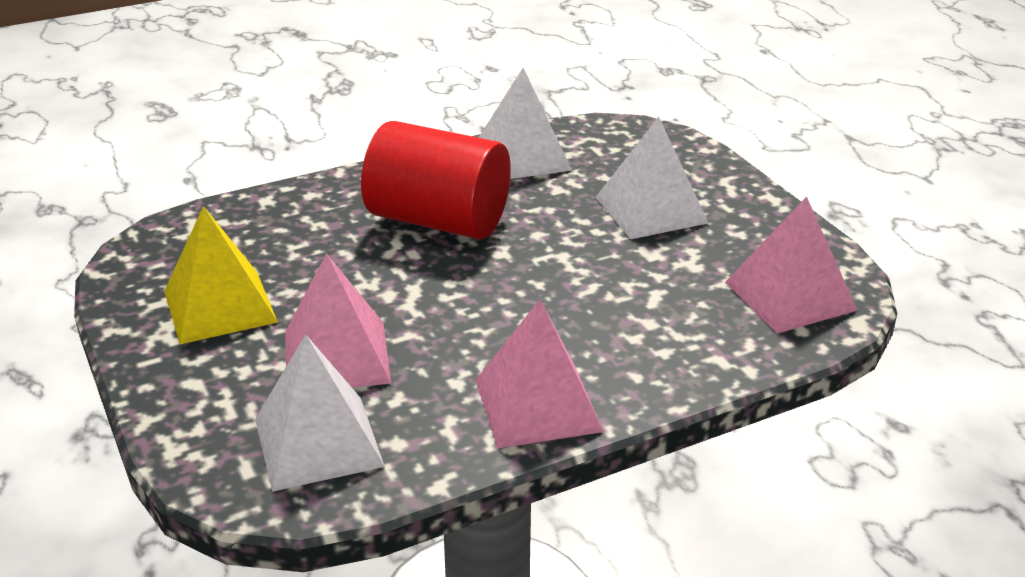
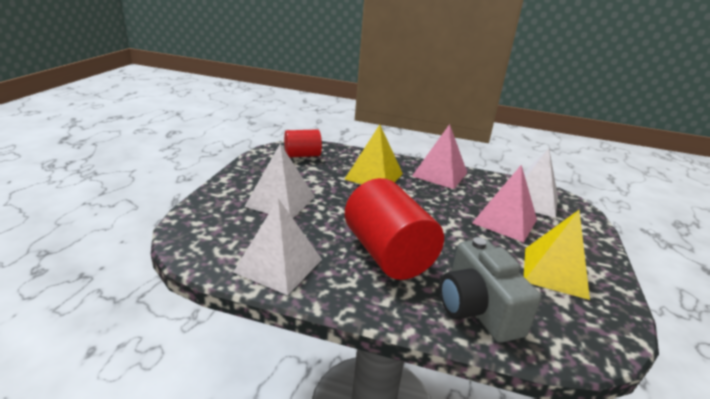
camera: 140 degrees left, 5 degrees down
(290, 217) = (477, 309): none -> grey camera
(624, 324) = (374, 176): none -> yellow pyramid
(790, 296) = (302, 155): pink pyramid -> red cylinder

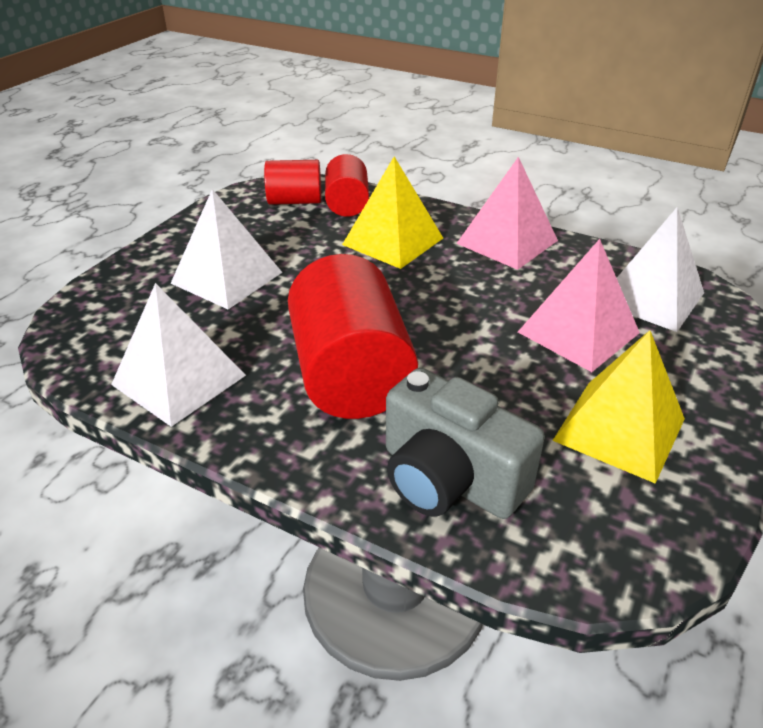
camera: 15 degrees right, 10 degrees up
(335, 156) = (347, 204): none -> red cylinder
(477, 309) = (449, 478): grey camera -> grey camera turned 45 degrees counterclockwise

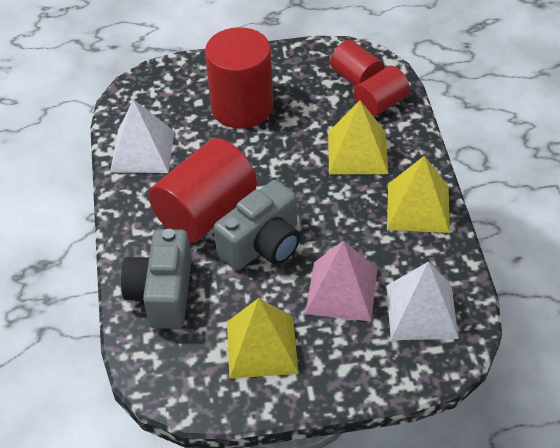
camera: 55 degrees right, 10 degrees up
(226, 277) = (242, 107): white pyramid -> red cylinder
(452, 355) = (263, 244): none -> grey camera
(507, 242) = (418, 207): pink pyramid -> yellow pyramid

